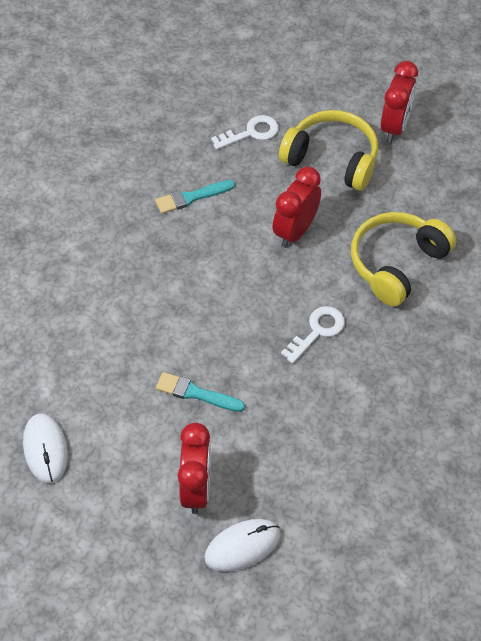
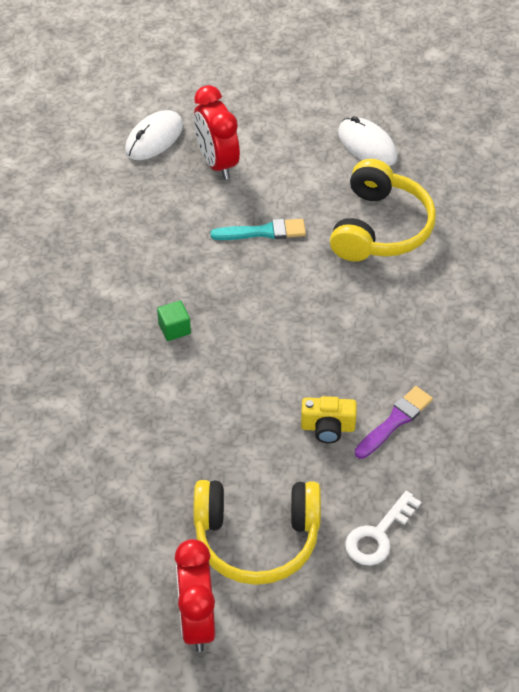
camera: 155 degrees right, 5 degrees down
(191, 197) = (395, 421): turquoise brush -> purple brush
(242, 211) = (328, 427): none -> yellow camera
(295, 231) = (253, 427): red clock -> none
(317, 331) = (174, 329): white key -> green cube
(397, 264) = (119, 432): yellow headphones -> yellow headphones (380, 228)

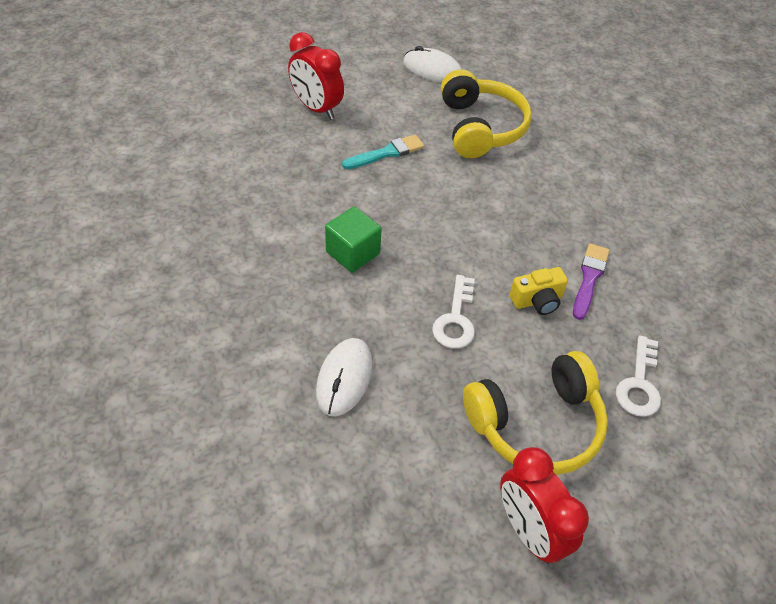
camera: 25 degrees left, 0 degrees up
(154, 138) = (251, 101): white mouse -> white mouse (344, 378)
(174, 329) = (353, 253): green cube -> green cube, size x1.57
(237, 421) = (456, 319): none -> white key

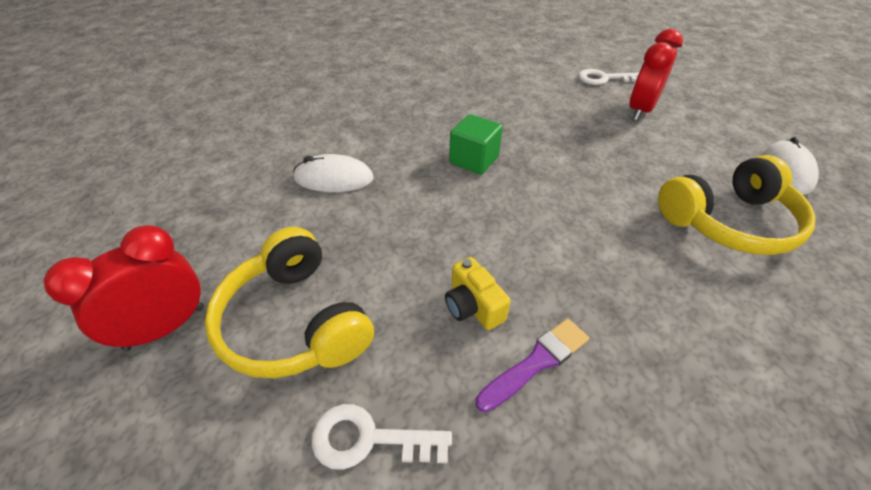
camera: 80 degrees right, 5 degrees down
(386, 153) = (619, 159): turquoise brush -> none
(456, 319) = (420, 238): white key -> white key (604, 78)
(589, 278) = (536, 362): purple brush -> purple brush turned 45 degrees counterclockwise

